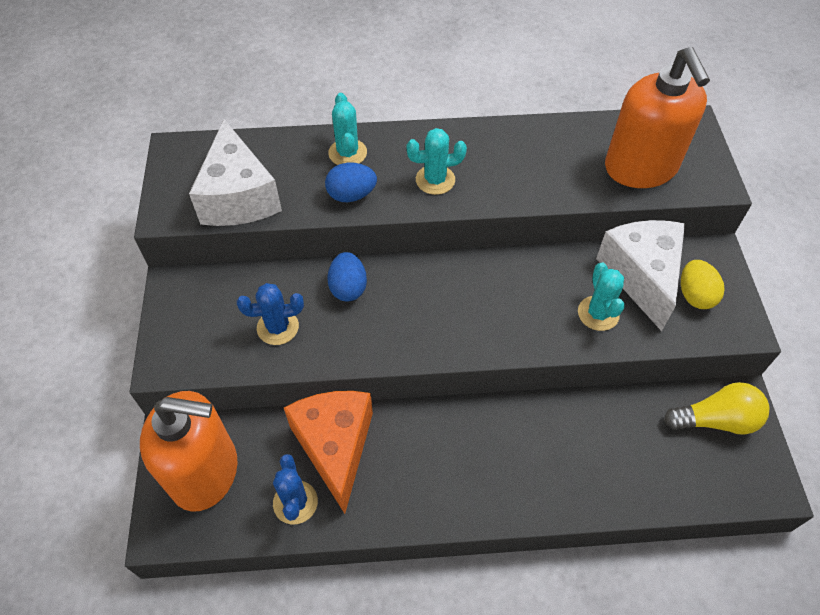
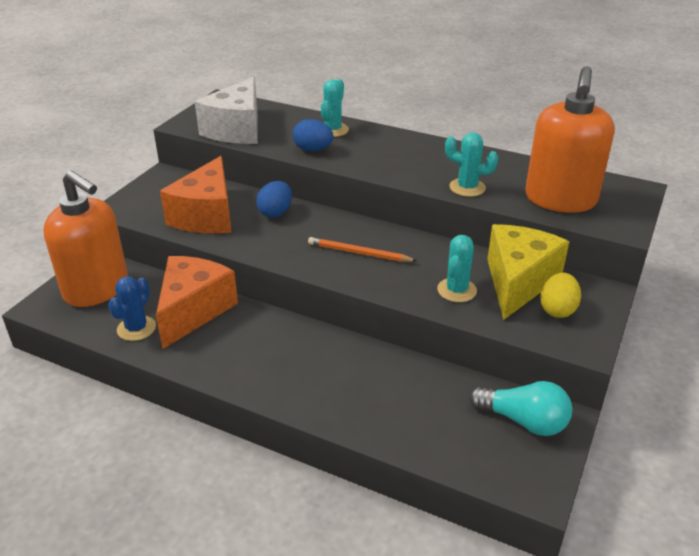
camera: 30 degrees right, 20 degrees down
(278, 327) = (207, 215): blue cactus -> orange cheese
(435, 180) = (382, 159): turquoise cactus -> turquoise cactus (467, 187)
(476, 307) = (359, 253): none -> orange pencil
(641, 276) = (518, 282): white cheese -> yellow cheese
(715, 420) = (523, 421): yellow light bulb -> turquoise light bulb

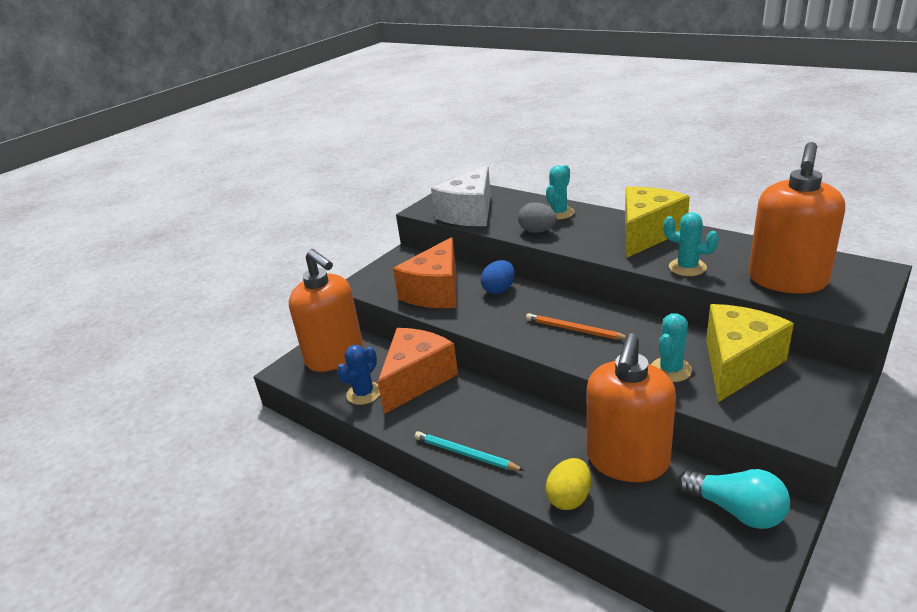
camera: 15 degrees right, 5 degrees down
(256, 386) = (465, 454): none -> turquoise pencil
(313, 150) = (537, 231): blue egg -> grey egg
(419, 381) = (627, 460): none -> orange soap dispenser
(424, 153) = (646, 234): none -> yellow cheese
(557, 310) = (779, 394): yellow egg -> yellow egg (569, 498)

